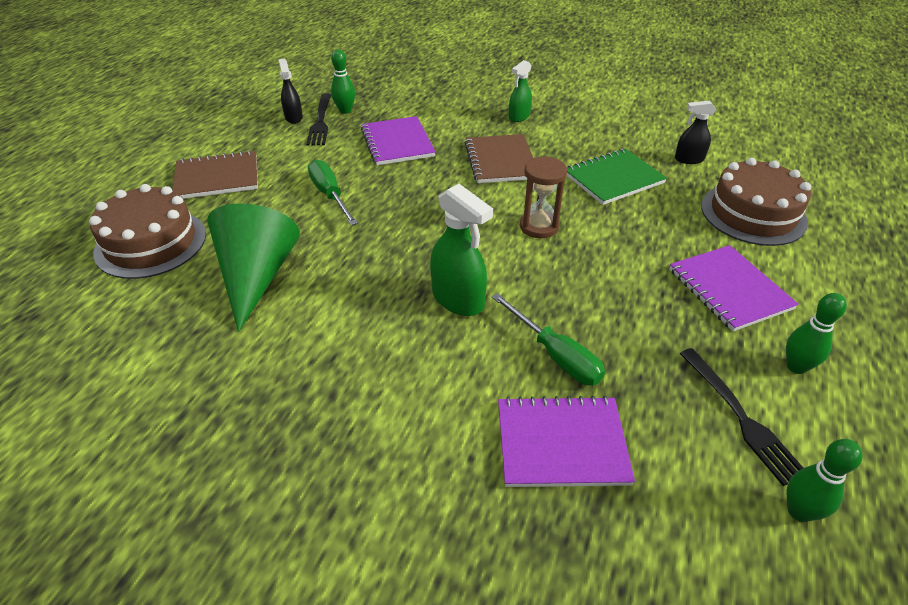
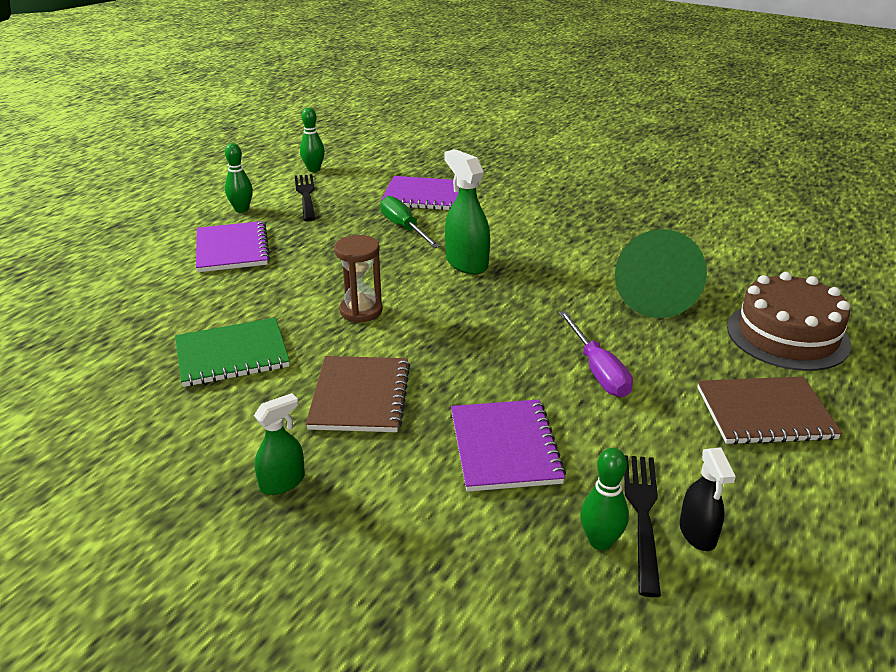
camera: 170 degrees left, 10 degrees down
(330, 195) = (598, 370): green screwdriver -> purple screwdriver
(689, 159) = (107, 371): black spray bottle -> none
(753, 214) = (125, 301): brown cake -> none

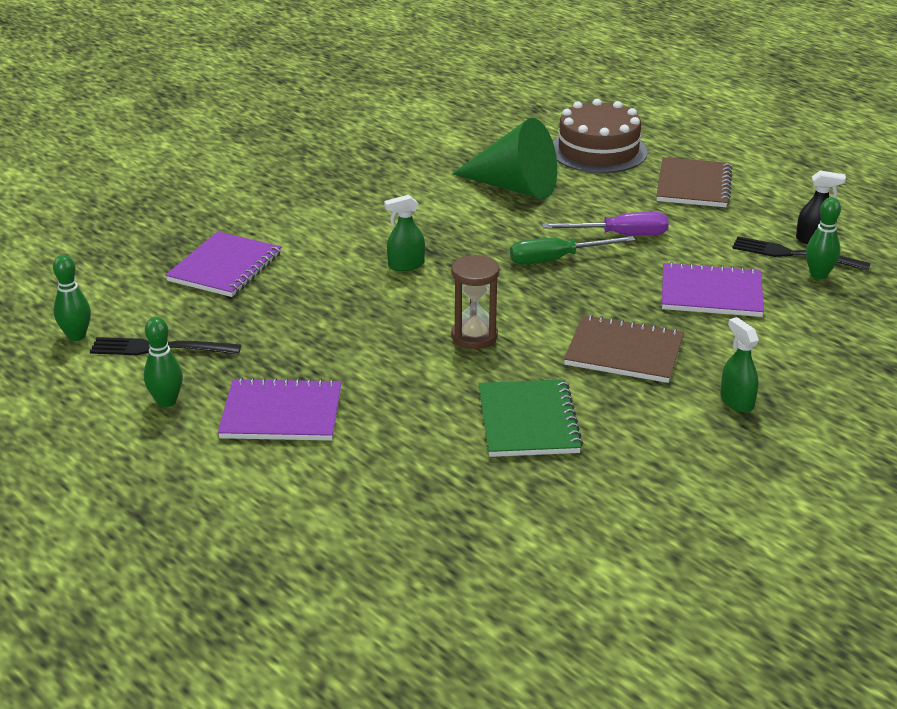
camera: 75 degrees left, 0 degrees up
(404, 228) = (301, 290): green screwdriver -> green screwdriver (556, 259)
(466, 263) = (406, 265): green spray bottle -> green spray bottle, size x0.62

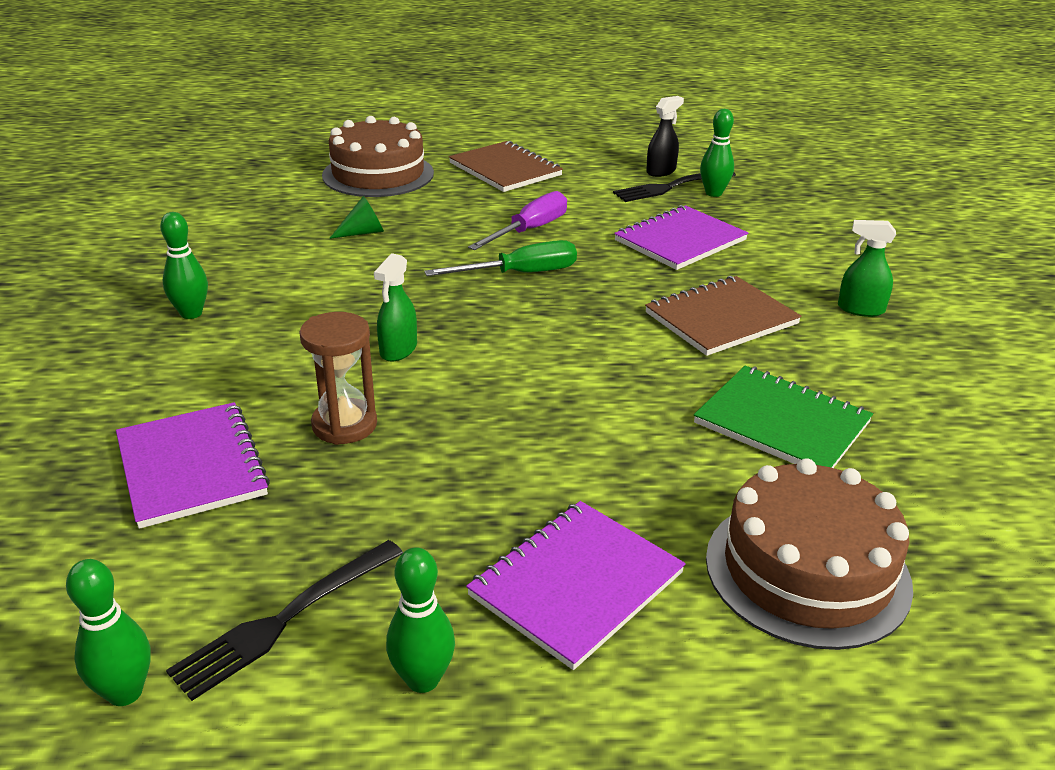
camera: 50 degrees left, 0 degrees up
(344, 191) = (191, 313): none -> green bowling pin
(388, 481) = (807, 570): none -> brown cake
(474, 336) = (590, 378): brown hourglass -> brown hourglass (344, 425)
(514, 187) = (363, 232): green cone -> green cone, size x0.41
(556, 259) = (520, 274): green screwdriver -> green screwdriver turned 135 degrees counterclockwise

